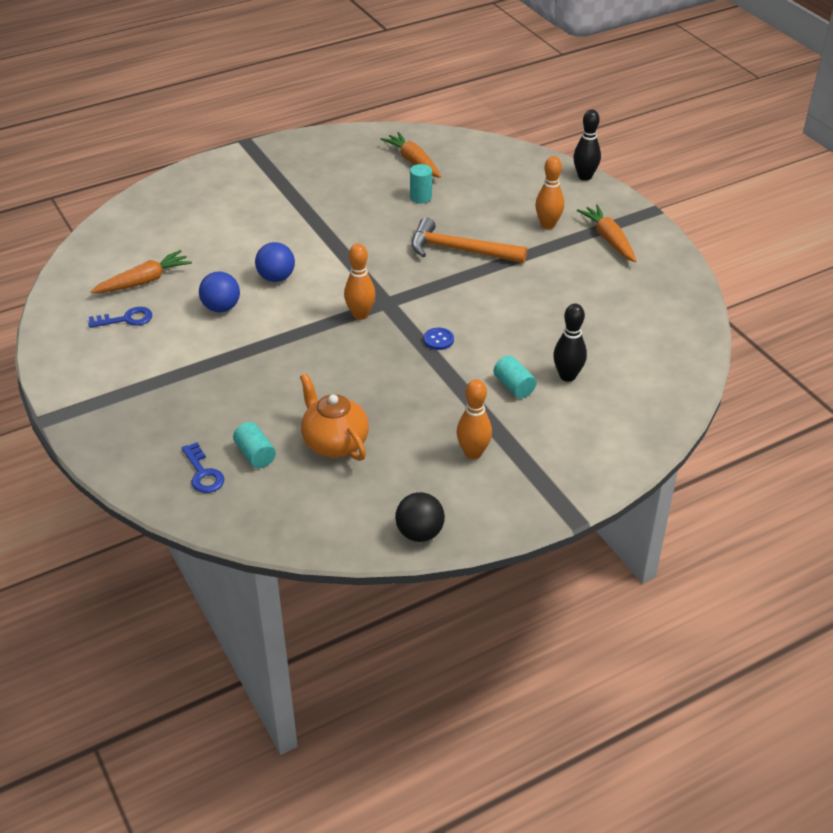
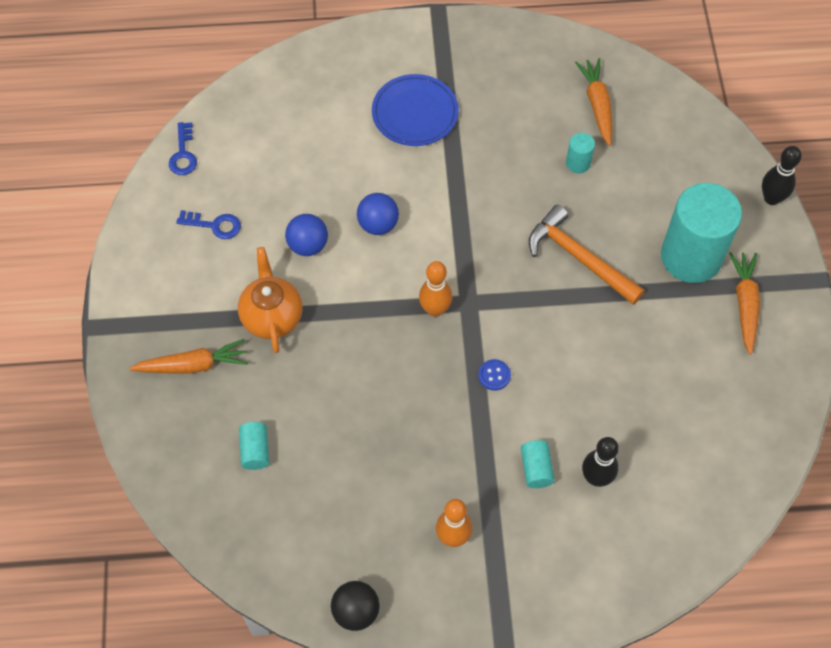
camera: 25 degrees right, 20 degrees up
(144, 281) = (252, 179): orange carrot -> orange carrot (193, 365)
(203, 473) = (200, 453): blue key -> blue key (183, 154)
(265, 204) = (415, 113): none -> blue plate
(334, 443) = (332, 468): orange teapot -> orange teapot (272, 316)
(548, 225) = (691, 257): orange bowling pin -> turquoise cylinder

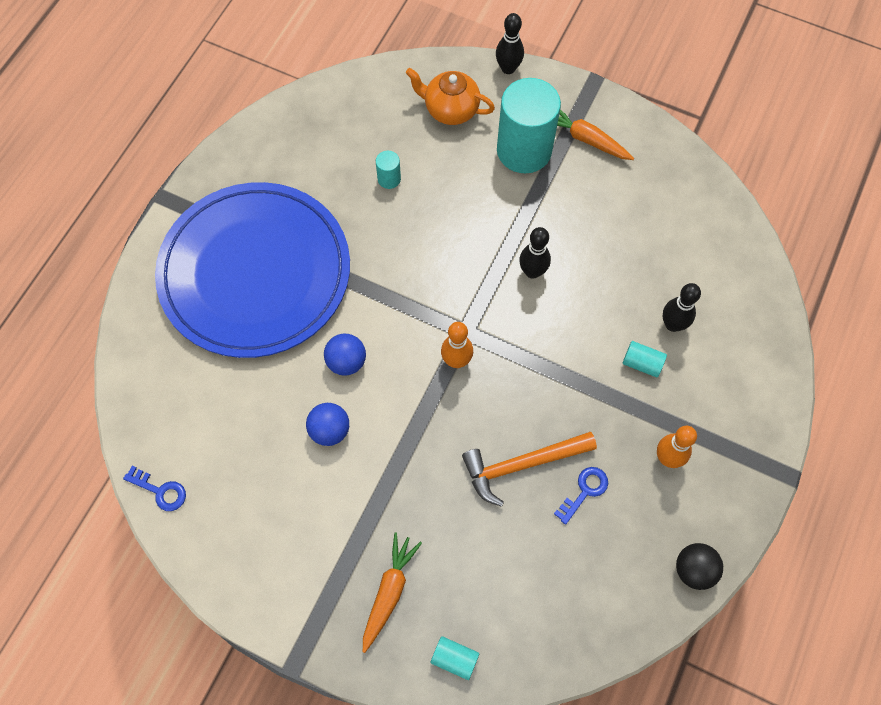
camera: 60 degrees left, 5 degrees up
(214, 225) = (256, 501): blue key -> blue key (584, 491)
(255, 450) = (504, 578): turquoise cylinder -> turquoise cylinder (454, 659)
(272, 316) = (381, 497): orange teapot -> orange teapot (450, 109)
(415, 113) = (255, 273): blue plate -> blue plate, size x2.21
(494, 375) = (543, 349): blue button -> none
(567, 327) = (532, 271): none -> black bowling pin
(579, 258) = (476, 227): orange hammer -> orange hammer (521, 465)
(597, 105) = (344, 134): orange carrot -> none

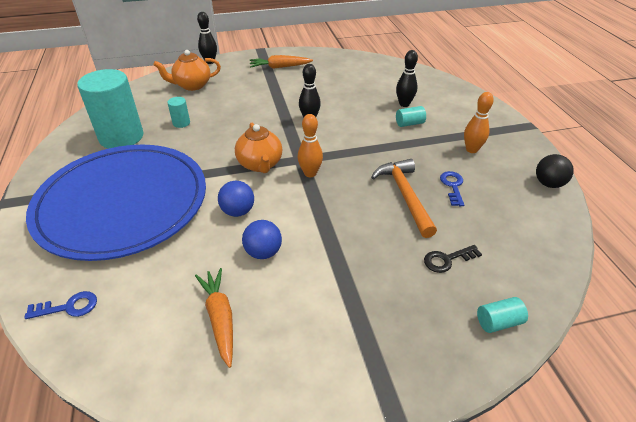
camera: 40 degrees left, 25 degrees down
(160, 491) = (149, 384): blue key -> blue key (68, 307)
(389, 592) = (409, 315): orange carrot -> orange carrot (220, 318)
(418, 310) = (260, 164): none -> orange teapot
(480, 568) = (447, 259): none -> black key
(521, 465) = (405, 195): orange hammer -> orange hammer turned 135 degrees clockwise
(524, 150) = (251, 82): turquoise cylinder -> turquoise cylinder (121, 137)

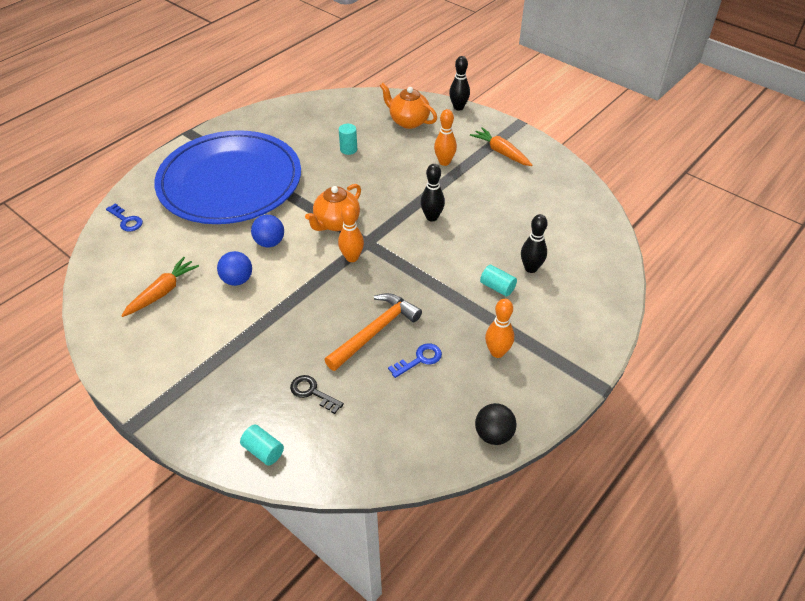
camera: 55 degrees right, 5 degrees up
(121, 137) = (300, 132): turquoise cylinder -> none
(258, 90) = (444, 162): none -> orange bowling pin

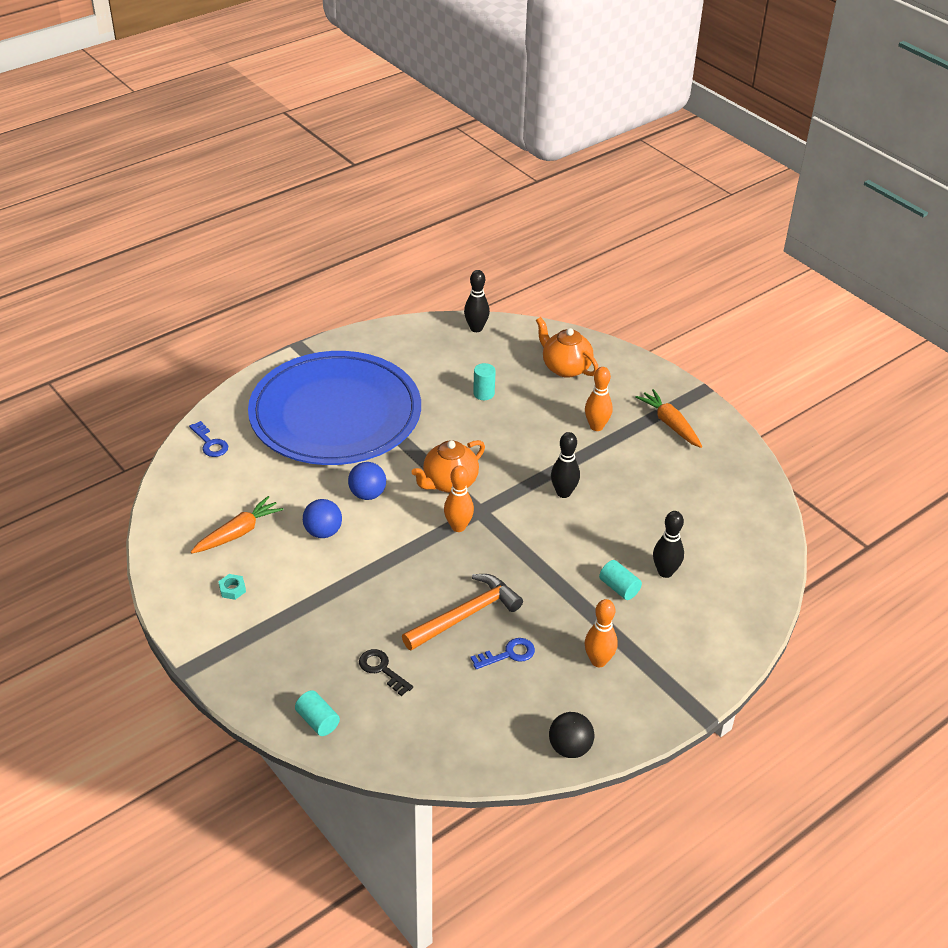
camera: 10 degrees right, 5 degrees down
(165, 342) = (232, 589): none -> turquoise nut
(458, 107) = (632, 358): black bowling pin -> black bowling pin (476, 328)

